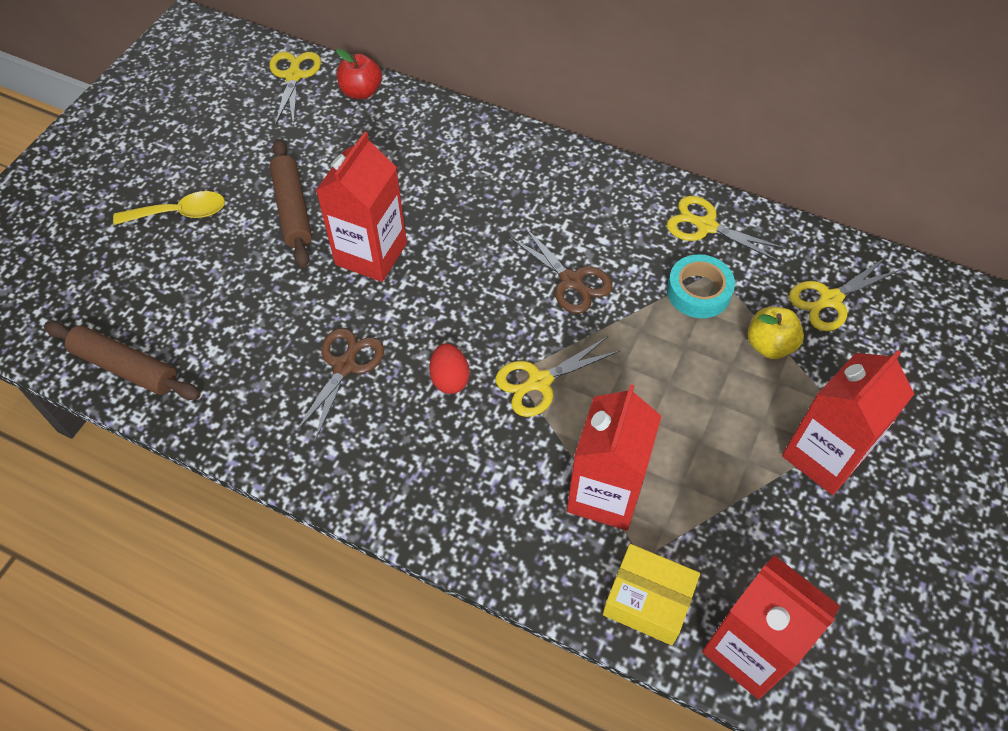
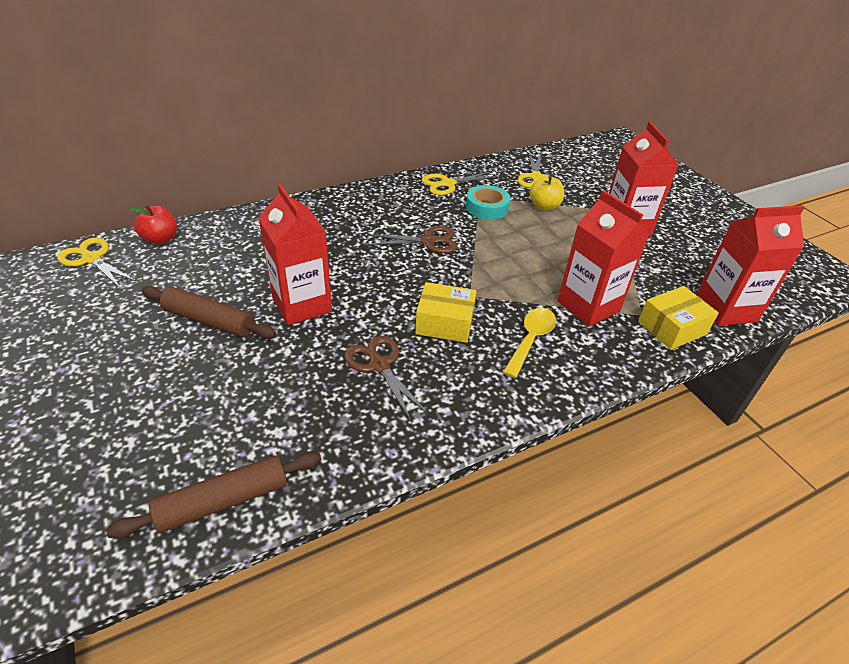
camera: 55 degrees left, 15 degrees down
(180, 213) = (117, 382): yellow spoon -> yellow spoon (531, 339)
(450, 379) = (445, 323): red egg -> yellow box
(538, 382) = (486, 289): yellow scissors -> none

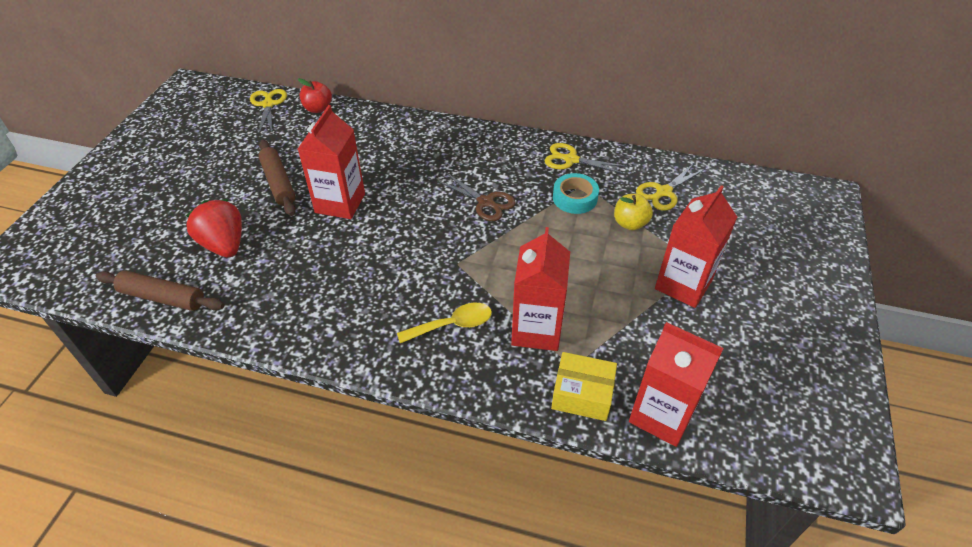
camera: 45 degrees right, 5 degrees up
(226, 407) = (224, 244): none -> red strawberry
(379, 364) = (332, 274): brown scissors -> none
(445, 323) = (410, 273): yellow box -> none

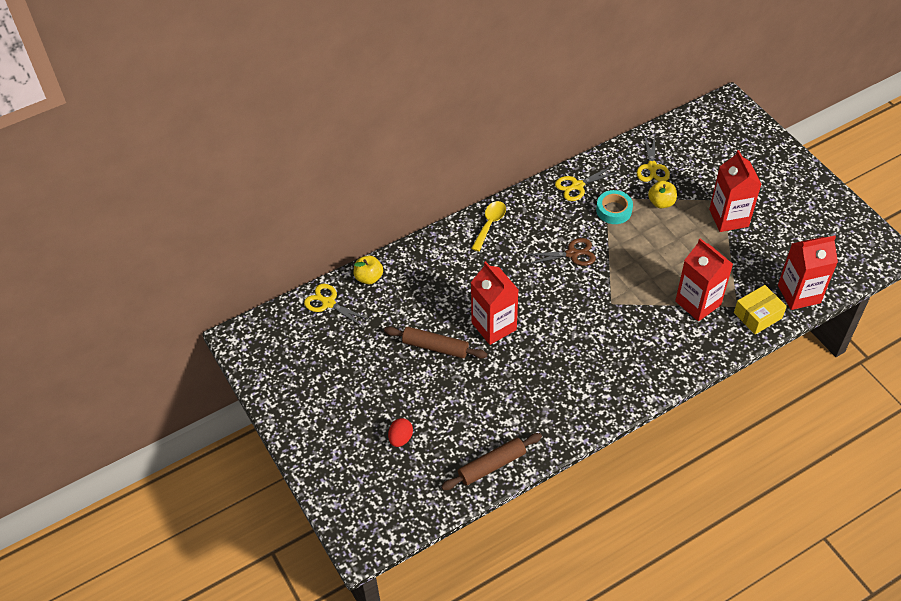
camera: 45 degrees left, 5 degrees up
(150, 221) = (400, 438): none -> red egg
(224, 244) = (471, 409): red strawberry -> none
(318, 109) = (369, 277): red apple -> yellow apple
(452, 325) = (658, 337): yellow spoon -> yellow spoon (490, 224)

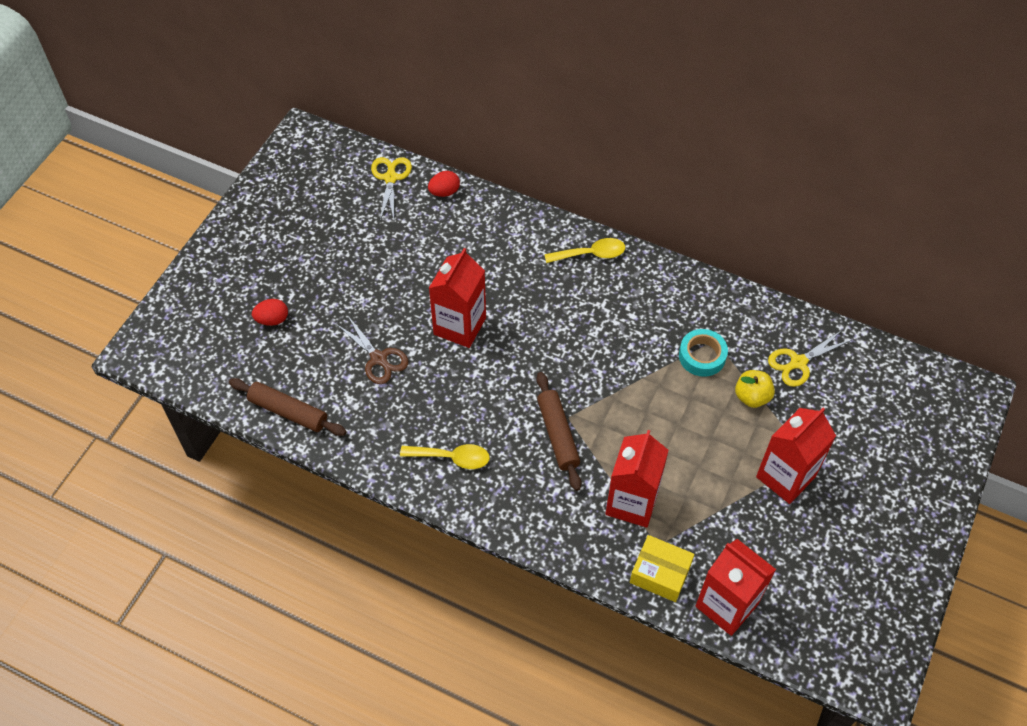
camera: 55 degrees right, 5 degrees up
(369, 277) = (444, 192): yellow apple -> red egg
(435, 347) = (399, 290): brown rolling pin -> brown rolling pin (558, 434)
(573, 254) = (609, 348): brown scissors -> brown scissors (379, 359)
(577, 186) = (708, 304): yellow scissors -> none
(599, 383) = (452, 458): none -> yellow spoon

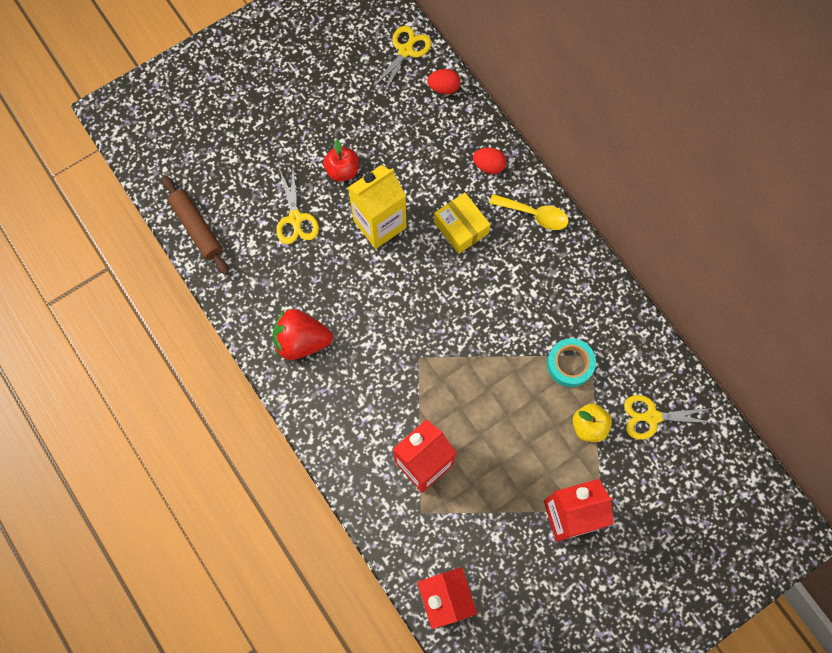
camera: 30 degrees right, 15 degrees up
(272, 319) = (231, 137): red egg -> red egg (488, 166)
(379, 359) = (296, 219): brown scissors -> yellow scissors
(396, 299) = (342, 170): none -> red apple
(452, 458) = (301, 341): yellow spoon -> red strawberry
(460, 326) = (379, 224): red carton -> yellow carton
(558, 434) = (400, 368): brown rolling pin -> none
(660, 573) = (407, 538): yellow box -> yellow box (461, 228)

